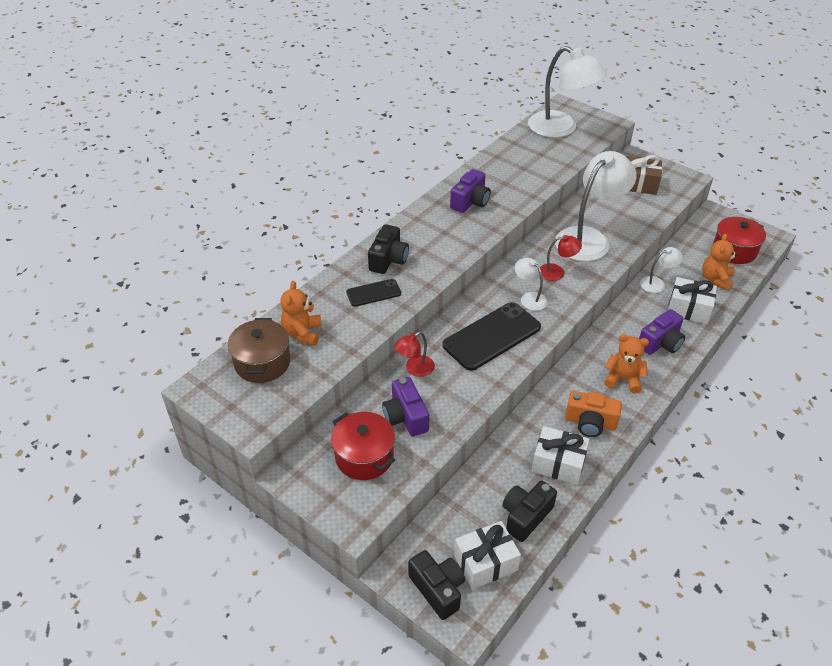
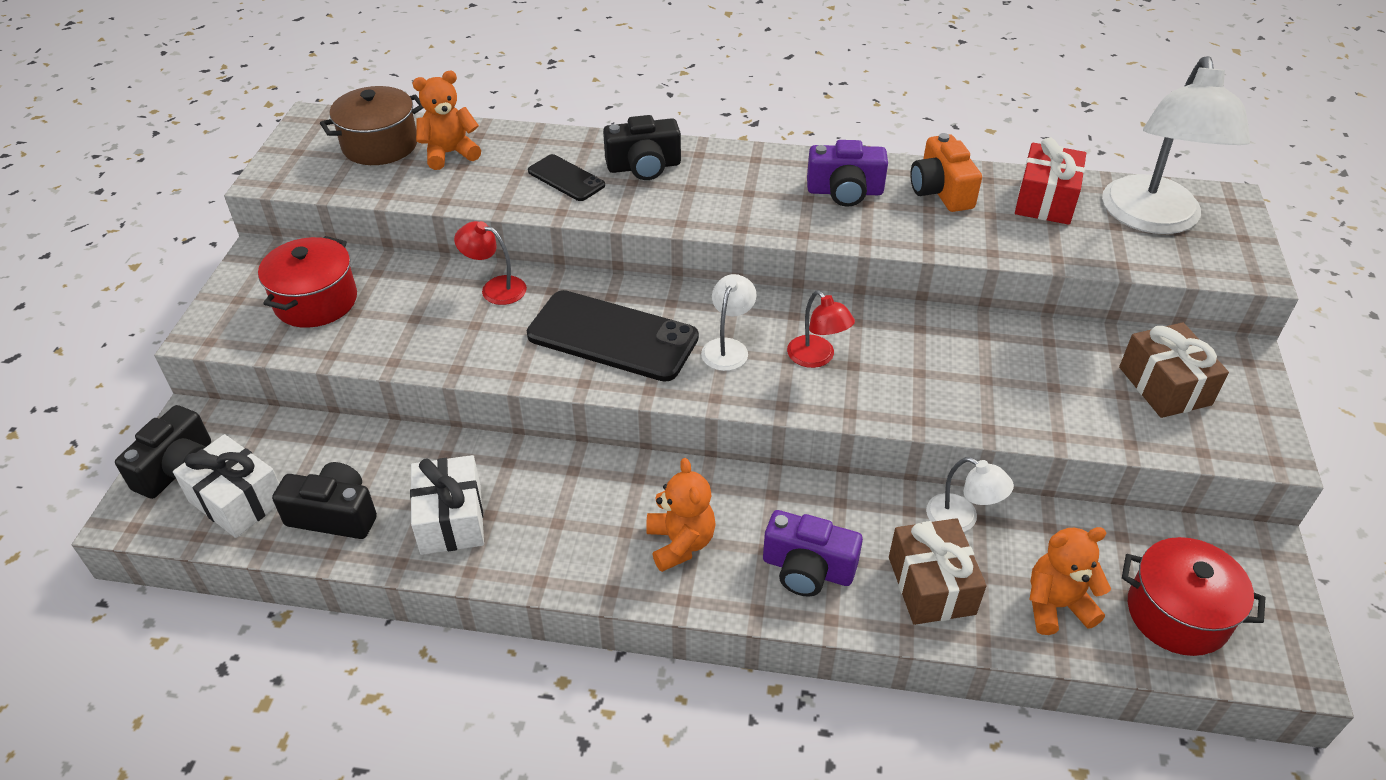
camera: 60 degrees right, 0 degrees up
(405, 417) = (403, 311): purple camera -> none
(525, 149) = (1045, 200): none -> red gift
(588, 238) = (939, 368): white lamp -> none
(590, 423) = (556, 531): orange camera -> orange camera (940, 191)
(688, 309) = (931, 585): white gift -> brown gift

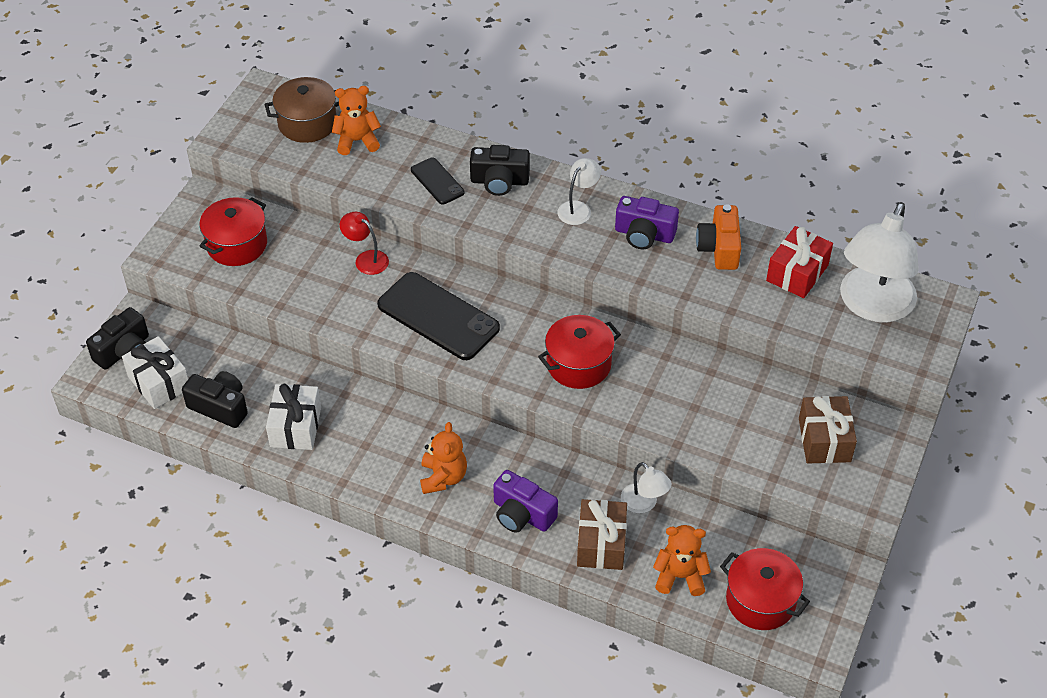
camera: 15 degrees right, 5 degrees up
(728, 347) = (517, 342): white lamp -> white lamp (578, 208)
(817, 358) = (578, 364): red lamp -> red pot

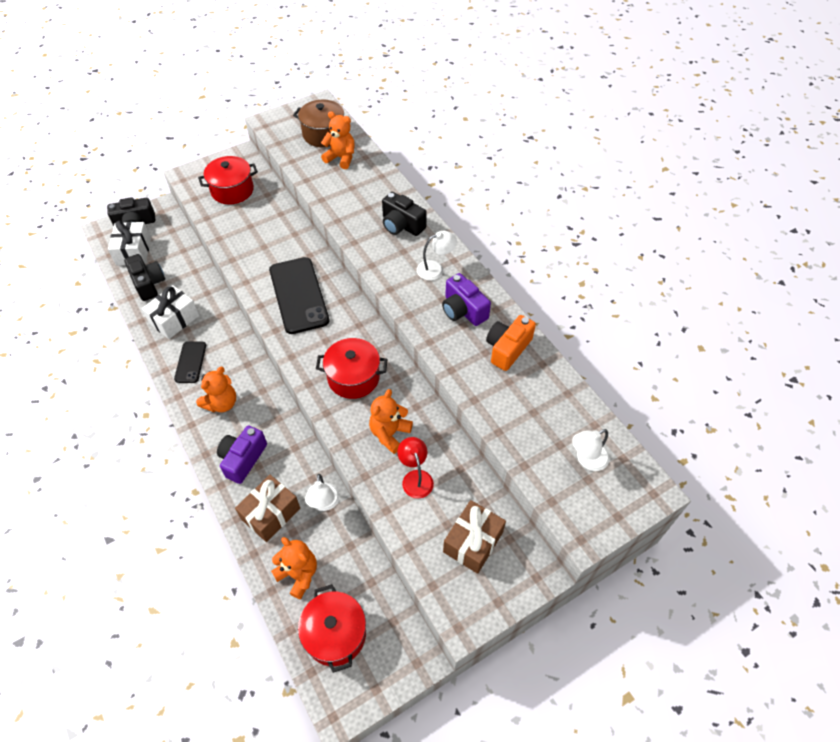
camera: 35 degrees right, 5 degrees up
(366, 259) = (293, 236): red lamp -> red lamp (415, 477)
(437, 181) = (363, 206): black phone -> black phone (190, 362)
(522, 514) = (243, 459): purple camera -> purple camera turned 45 degrees clockwise
(664, 394) = (389, 433): none -> orange teddy bear
(797, 273) = (549, 399): red gift -> none
(872, 306) = (586, 460): white lamp -> white lamp, size x0.46

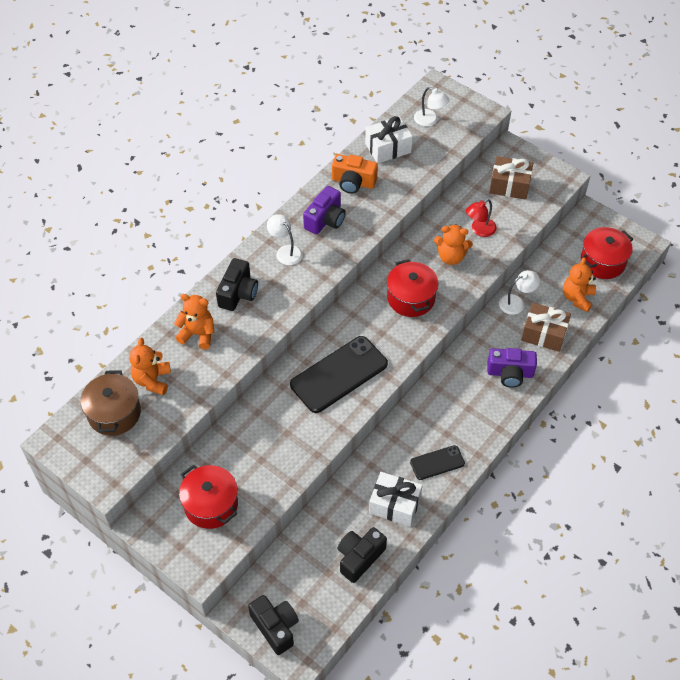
camera: 110 degrees left, 0 degrees up
(134, 251) = (319, 602): white gift -> white gift (388, 148)
(221, 403) = (467, 414): orange teddy bear -> orange teddy bear (198, 334)

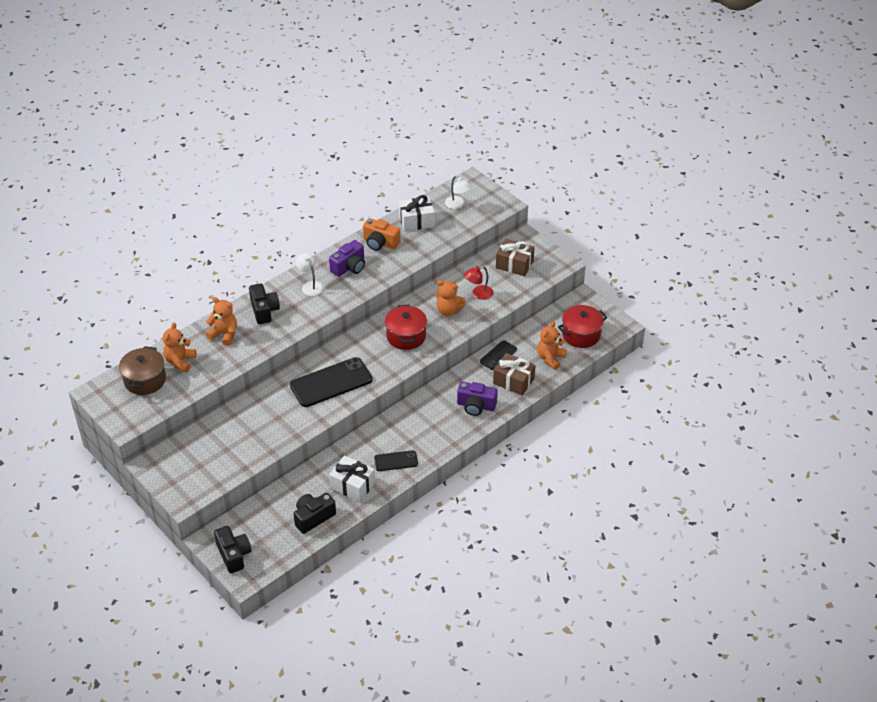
camera: 10 degrees right, 10 degrees down
(211, 505) = (204, 458): red pot -> none
(238, 293) = (264, 310): black camera -> black camera turned 45 degrees counterclockwise
(516, 302) = (498, 355): white lamp -> black phone

